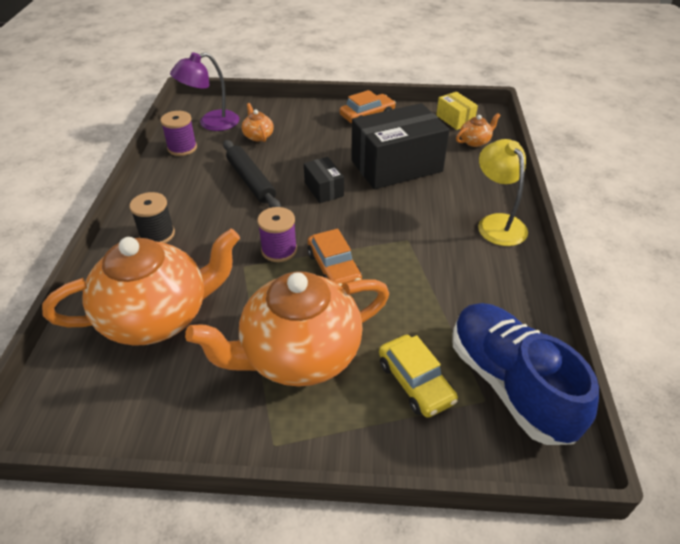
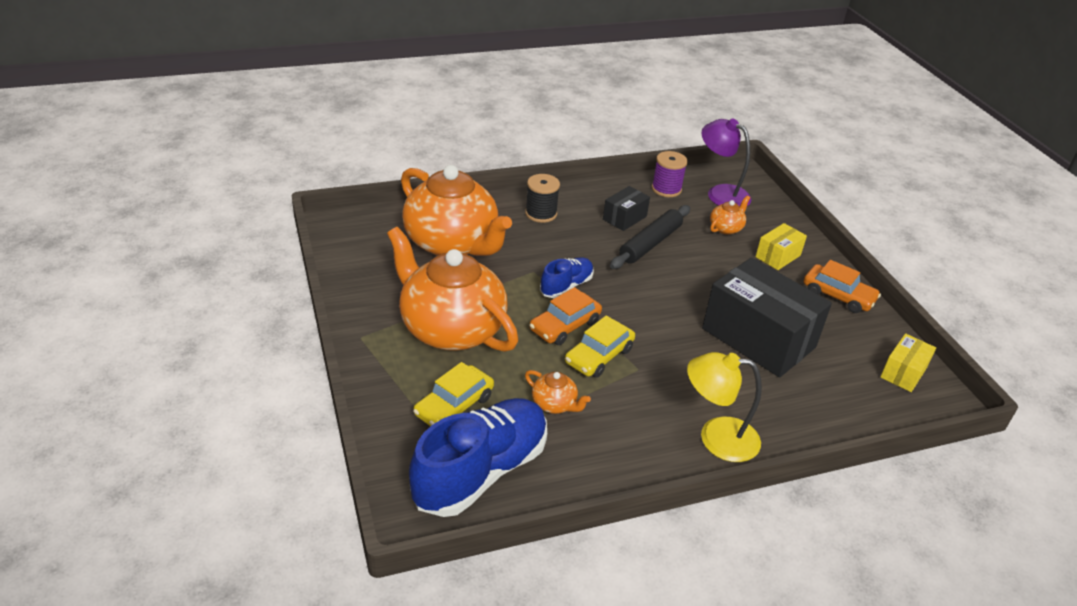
camera: 65 degrees right, 5 degrees down
(279, 250) = (566, 286): purple spool -> blue shoe
(308, 124) = (778, 256): none -> yellow box
(324, 189) = (674, 293): black box -> black box (624, 218)
(383, 258) = (599, 356): none -> yellow car
(475, 141) = (869, 398): orange teapot -> orange teapot (554, 404)
(497, 223) = (716, 438): yellow lamp -> yellow lamp turned 135 degrees counterclockwise

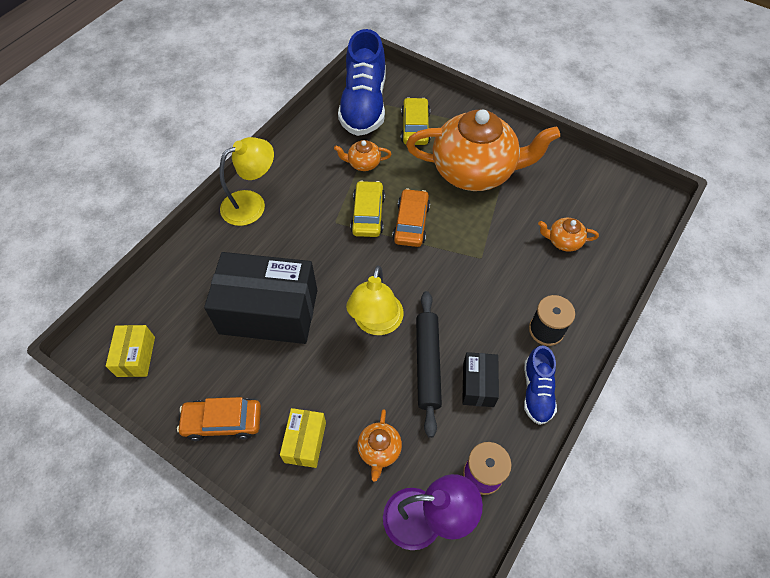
camera: 145 degrees right, 20 degrees up
(452, 243) = (563, 241): orange teapot -> orange teapot, size x0.40
(566, 286) = (444, 260): blue shoe -> blue shoe (537, 391)
(668, 282) = (376, 323): none -> yellow lamp

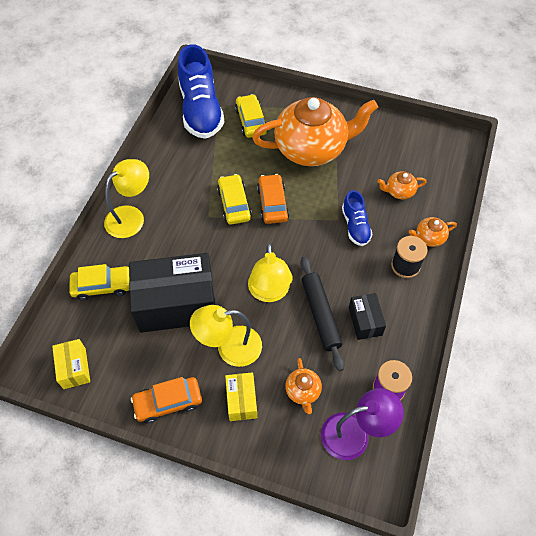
camera: 15 degrees left, 0 degrees up
(196, 273) = (102, 286): none -> yellow car
(311, 376) = (229, 348): none -> yellow lamp
(363, 163) = (216, 161): orange teapot -> orange teapot (429, 238)
(537, 391) = (411, 315): blue shoe -> blue shoe (355, 226)

